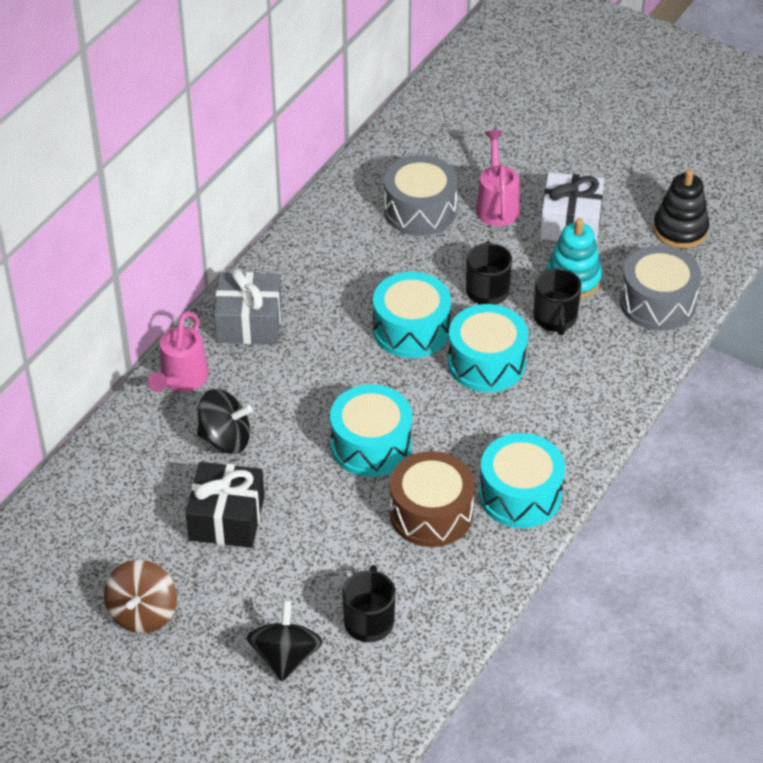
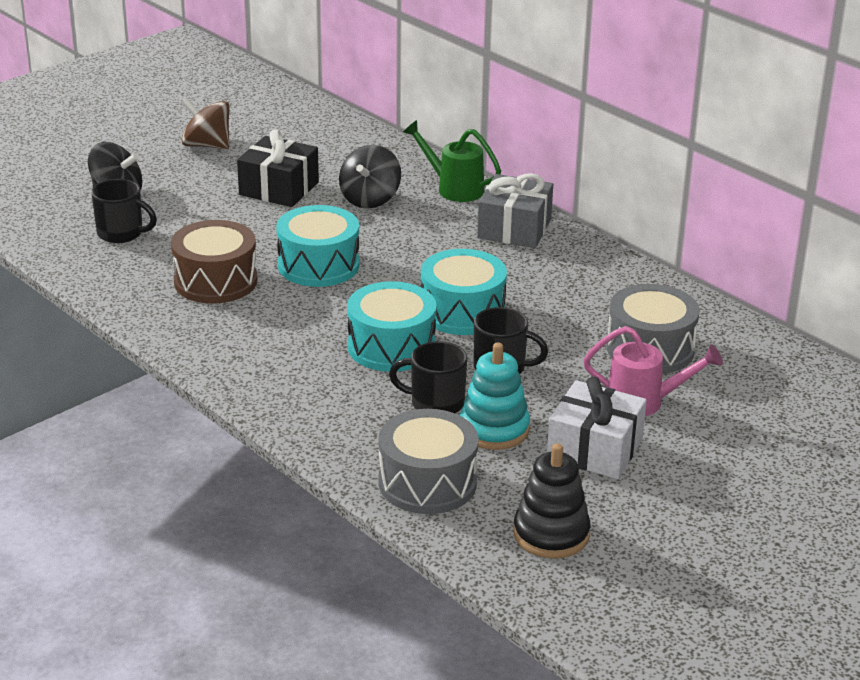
camera: 105 degrees right, 15 degrees down
(181, 380) = (454, 188): pink watering can -> green watering can
(520, 495) = (203, 331): turquoise drum -> none

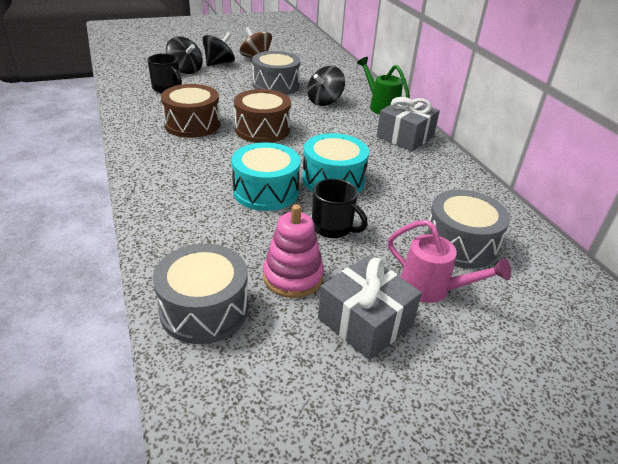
camera: 20 degrees right, 5 degrees up
(158, 169) = (219, 63): none -> black spinning top
(279, 188) = (276, 85): black gift -> grey drum
(318, 265) = (262, 129): turquoise drum -> brown drum
(435, 403) = (264, 241): black mug -> none
(494, 429) = (293, 277): turquoise stacking toy -> pink stacking toy
(551, 534) = (270, 403): black stacking toy -> none
(594, 449) = (365, 321): white gift -> grey gift

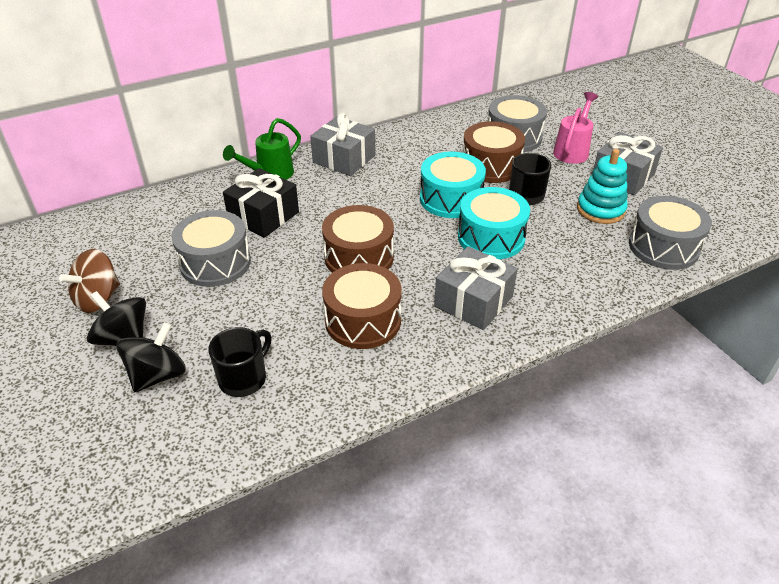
camera: 95 degrees left, 5 degrees up
(186, 168) = (473, 301): none -> grey gift
(293, 277) = (600, 210): pink stacking toy -> turquoise stacking toy
(324, 101) = (263, 216): black spinning top -> black gift
(393, 214) = (490, 166): none -> brown drum

